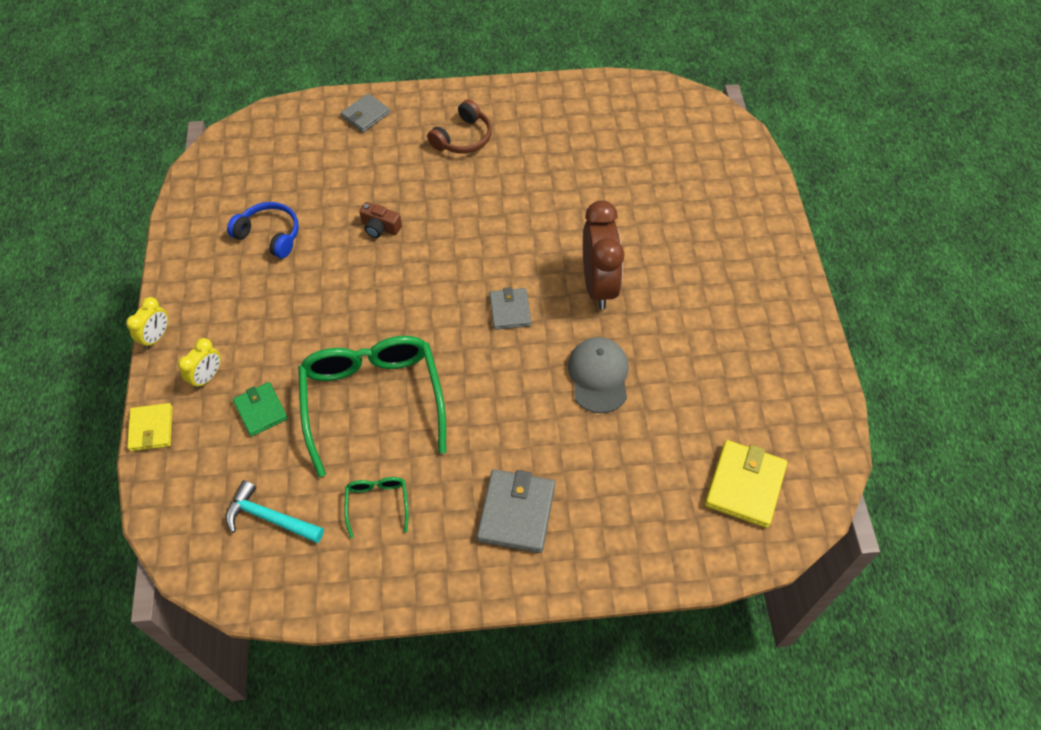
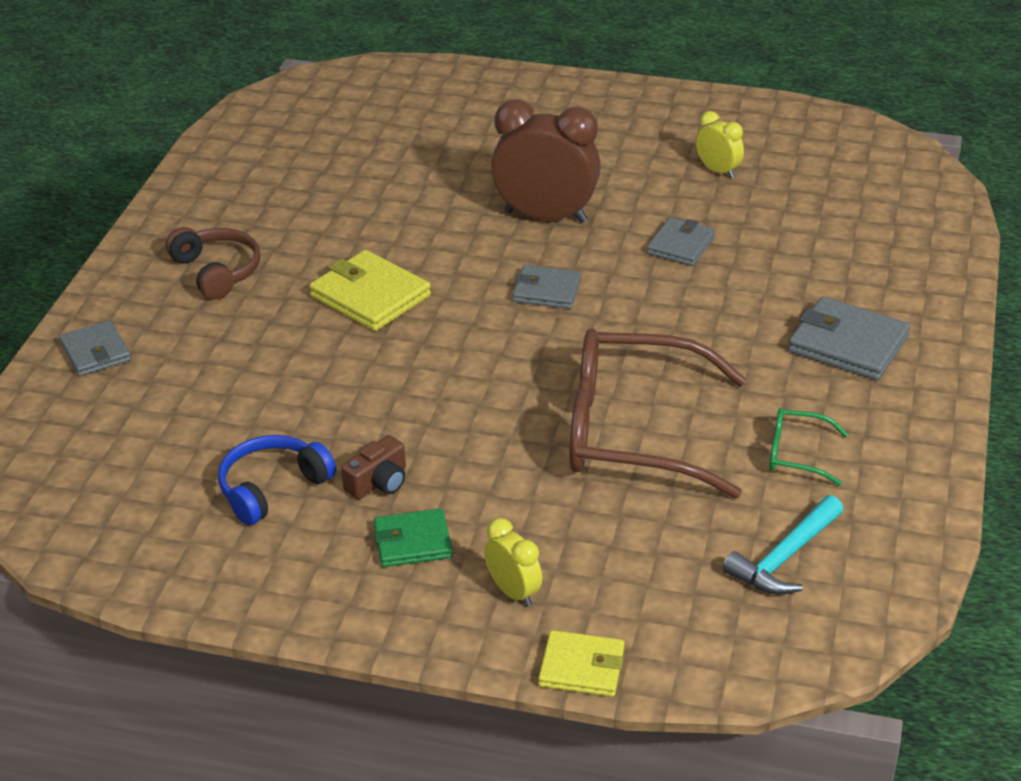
camera: 70 degrees left, 20 degrees down
(156, 337) = (403, 643): yellow clock -> yellow clock (718, 171)
(261, 410) = (601, 542): green wallet -> green wallet (412, 542)
(373, 400) = (633, 432): green glasses -> brown glasses
(380, 227) = (332, 375): brown camera -> brown camera (378, 482)
(598, 376) = (680, 245): grey cap -> grey wallet
(745, 485) = (866, 184): yellow wallet -> yellow wallet (370, 296)

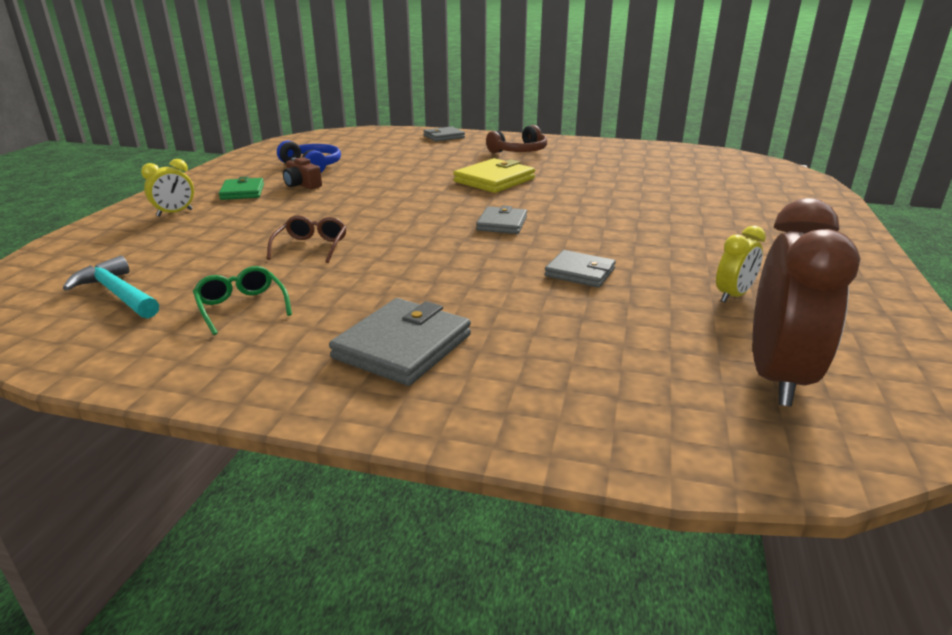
camera: 90 degrees right, 10 degrees down
(545, 216) = (610, 224): brown clock -> brown clock (777, 377)
(581, 667) = (89, 228): yellow wallet -> none
(633, 432) = (311, 247): brown glasses -> brown glasses, size x0.43
(796, 454) = (242, 307): green glasses -> green glasses turned 45 degrees counterclockwise

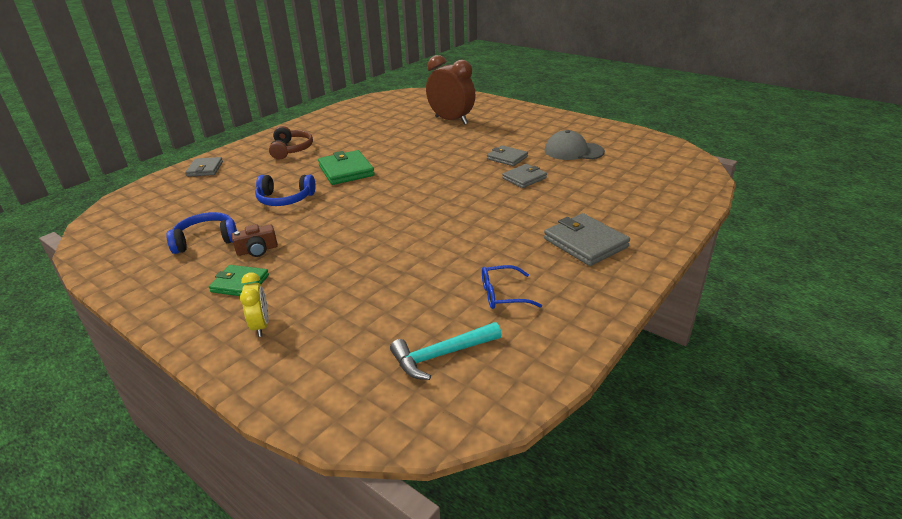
camera: 65 degrees left, 5 degrees up
(242, 307) = (502, 295): green glasses -> blue glasses
(311, 247) = (414, 258): brown glasses -> none
(407, 172) = (285, 199): none -> blue headphones
(494, 180) = (346, 171): yellow wallet -> green wallet
(502, 224) = (433, 184): grey wallet -> grey wallet (507, 158)
(733, 295) = (573, 151): yellow clock -> grey cap
(777, 377) = (648, 164): brown clock -> brown clock (451, 120)

